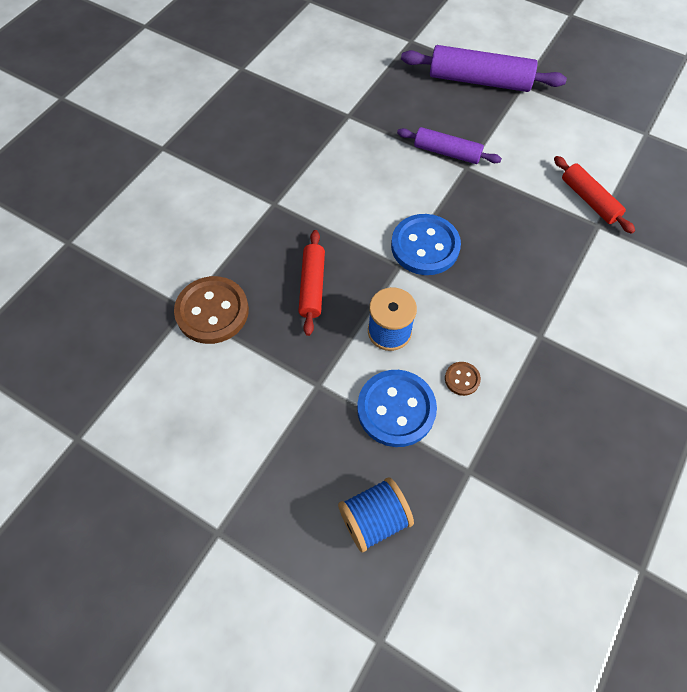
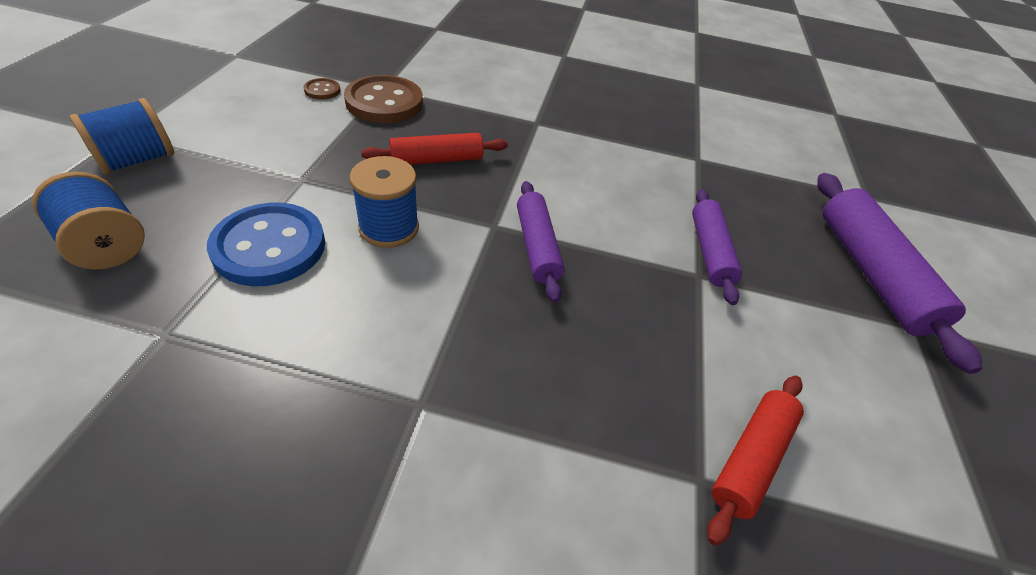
camera: 65 degrees right, 15 degrees down
(263, 512) = (137, 160): none -> blue spool
(425, 246) = (536, 246): blue button -> purple rolling pin
(462, 379) = (323, 309): brown button -> brown button (322, 90)

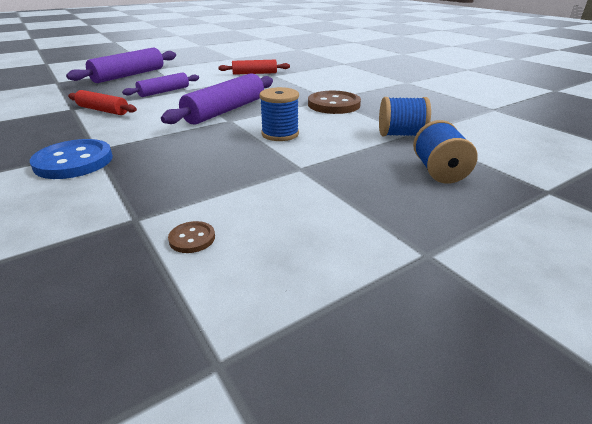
camera: 130 degrees left, 15 degrees down
(137, 160) = (413, 221): blue spool -> blue spool (400, 134)
(270, 247) = (348, 145): blue button -> blue button (74, 161)
(384, 102) = (161, 203): brown button -> brown button (333, 105)
(437, 160) = (203, 151): red rolling pin -> red rolling pin (103, 110)
(536, 246) = (225, 111): purple rolling pin -> purple rolling pin, size x1.63

